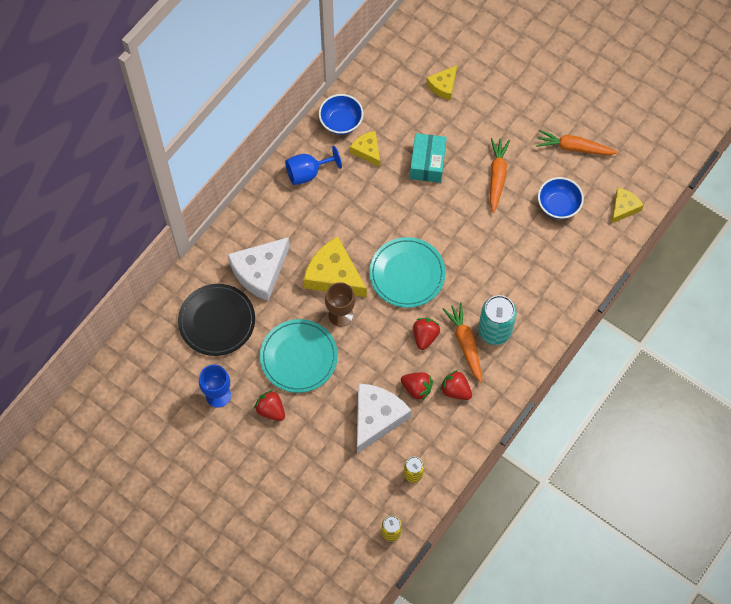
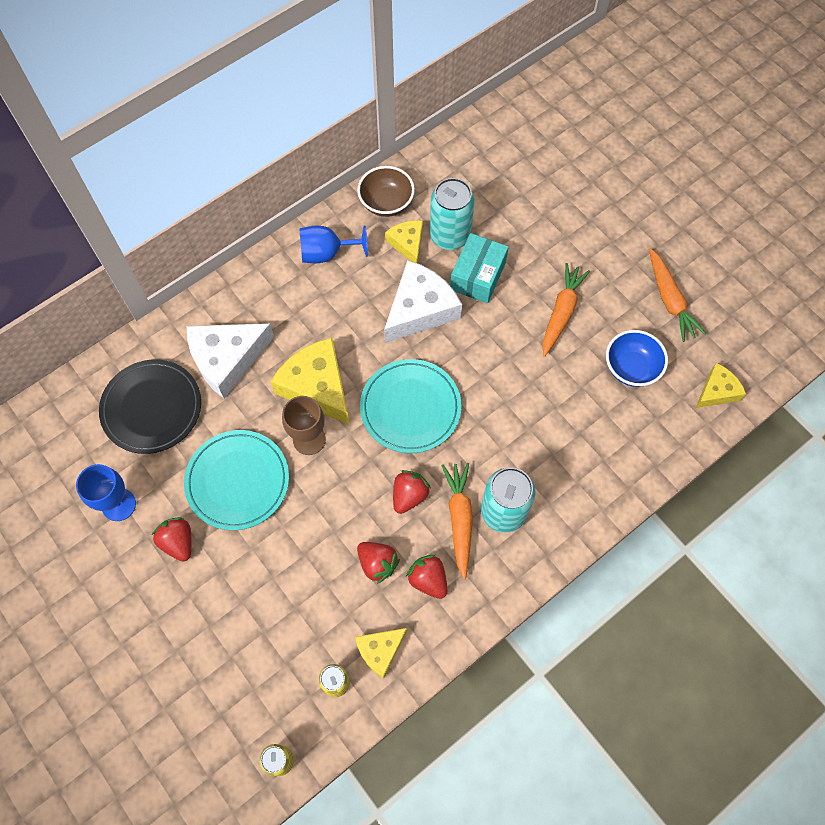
camera: 15 degrees right, 0 degrees up
(341, 122) = (386, 203): blue bowl -> brown bowl
(376, 418) = (312, 590): white cheese -> white cheese (420, 309)
(397, 137) = (450, 236): none -> turquoise can
(443, 86) = (524, 189): yellow cheese -> yellow cheese (380, 651)
(574, 148) = (670, 300): orange carrot -> orange carrot turned 135 degrees counterclockwise

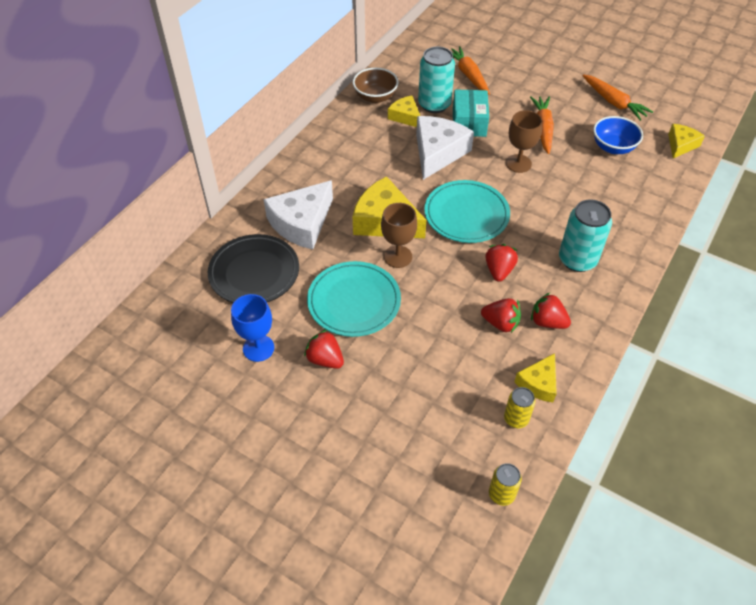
camera: 20 degrees left, 15 degrees down
(326, 253) = (346, 137): blue goblet -> none
(459, 519) = (547, 274): orange carrot -> orange carrot (468, 75)
(505, 355) = (518, 163): none -> brown goblet

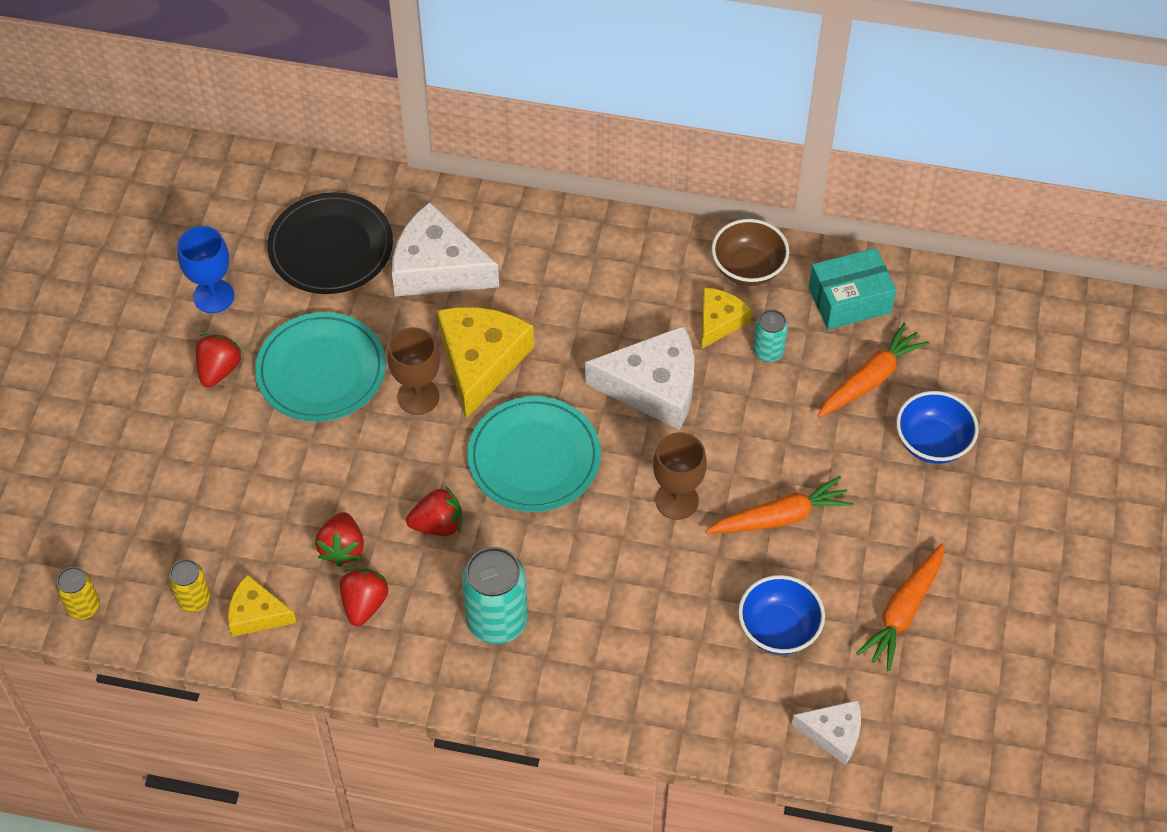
camera: 70 degrees right, 5 degrees up
(434, 104) = (768, 351): turquoise can -> turquoise can, size x0.55
(469, 122) = (745, 410): turquoise box -> turquoise box (849, 300)
(516, 66) = (932, 443): none -> blue bowl
(681, 145) = (833, 734): yellow cheese -> white cheese

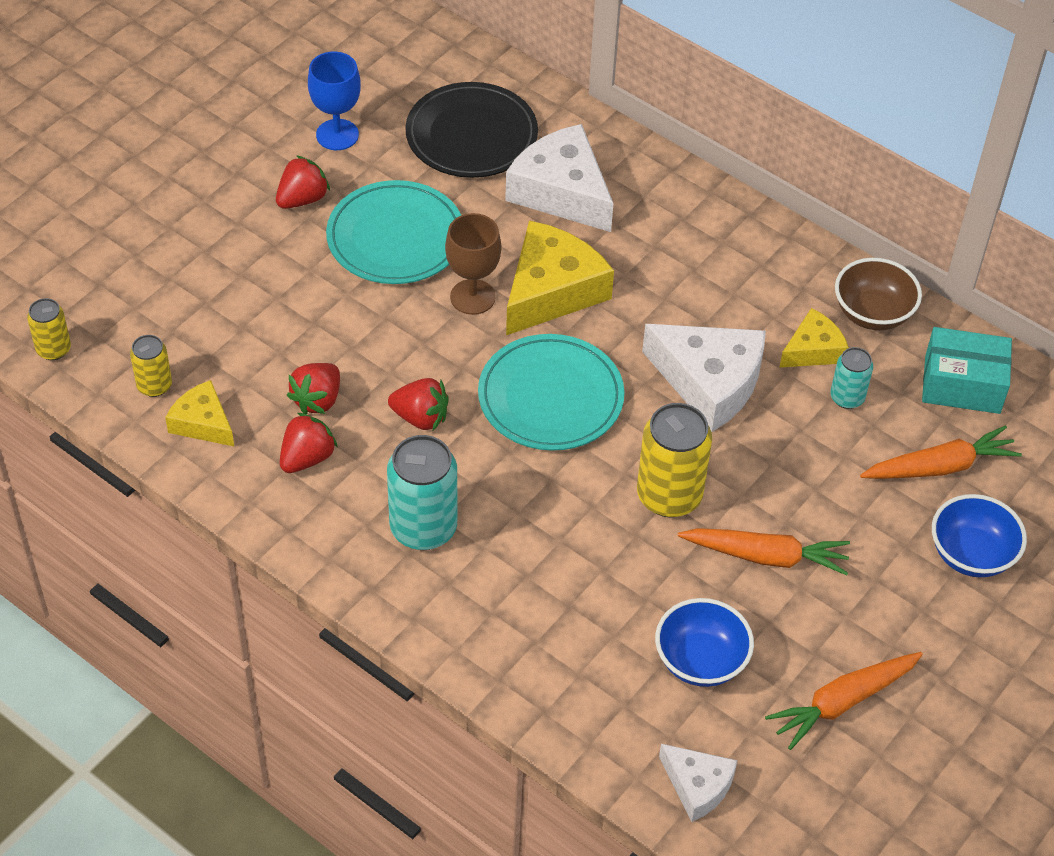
camera: 25 degrees right, 5 degrees down
(677, 500) = (669, 495): brown goblet -> yellow can

